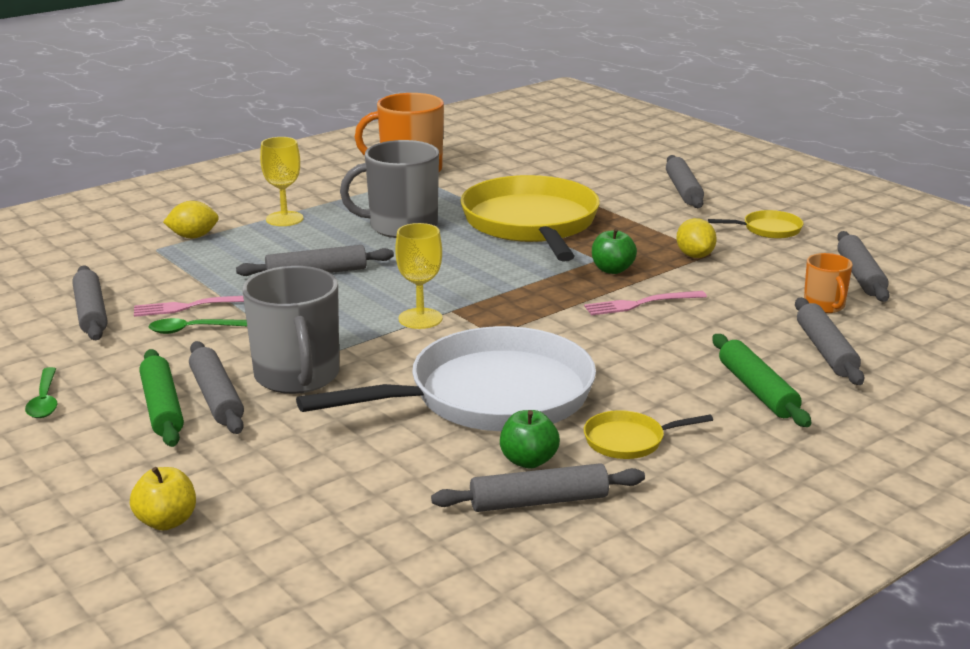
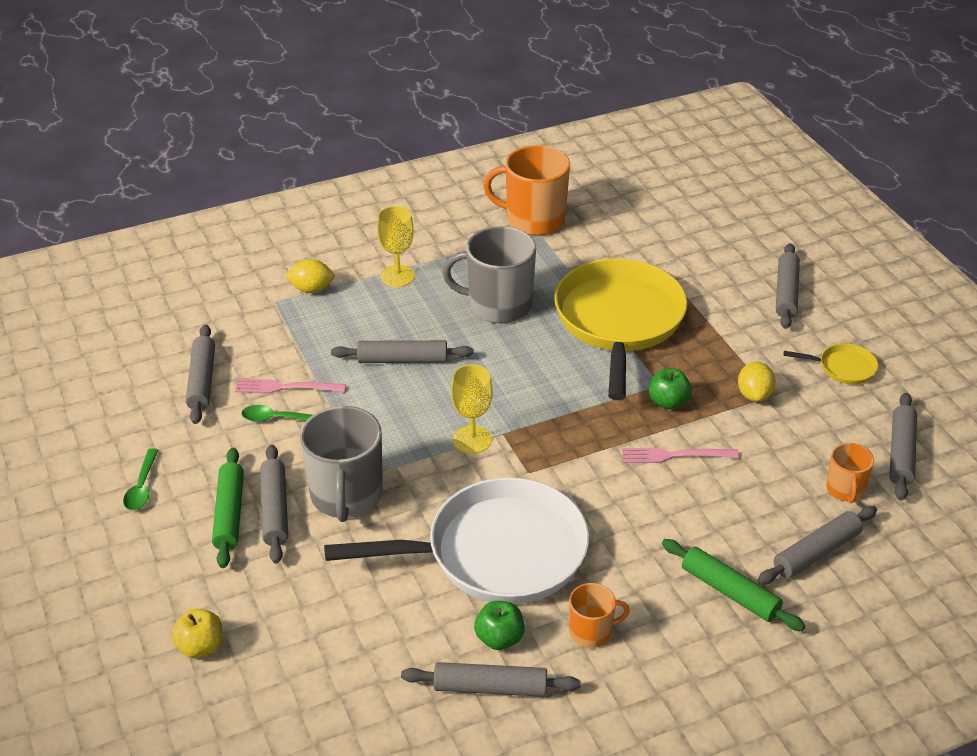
camera: 15 degrees right, 15 degrees up
(629, 440) = (591, 632): yellow pan -> orange mug
(757, 390) = (730, 592): green rolling pin -> green rolling pin turned 45 degrees counterclockwise
(826, 351) = (816, 552): grey rolling pin -> grey rolling pin turned 45 degrees clockwise

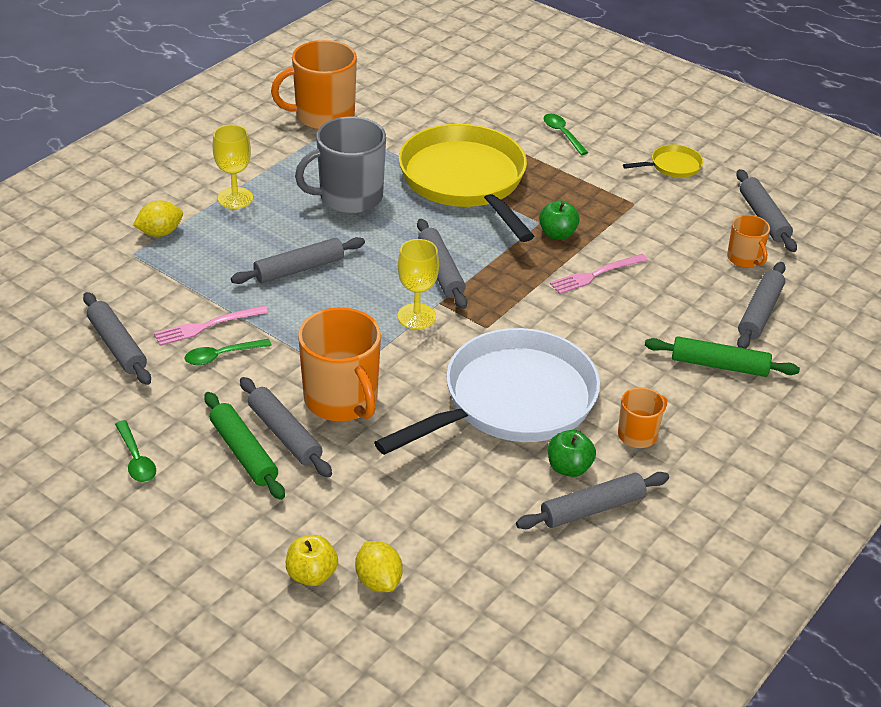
camera: 30 degrees left, 0 degrees up
(346, 496) = (342, 400): grey mug -> orange mug
(752, 301) = (562, 134): none -> green spoon
(754, 395) = (621, 208): yellow lemon -> yellow lemon (378, 581)
(786, 293) = (584, 120): grey rolling pin -> grey rolling pin (440, 271)

